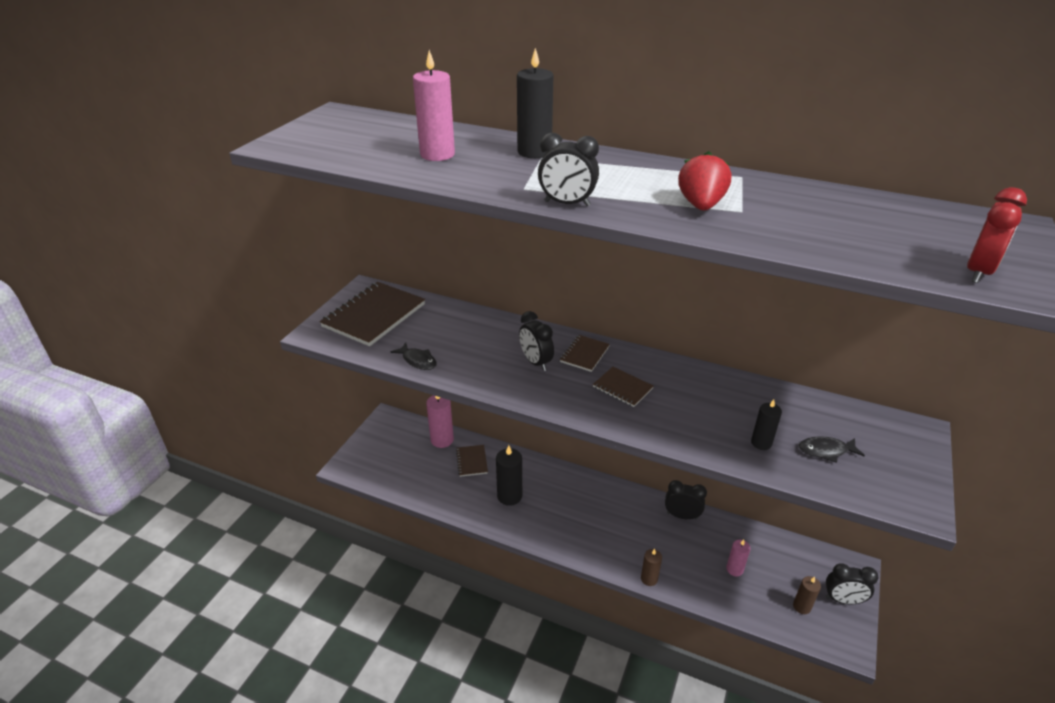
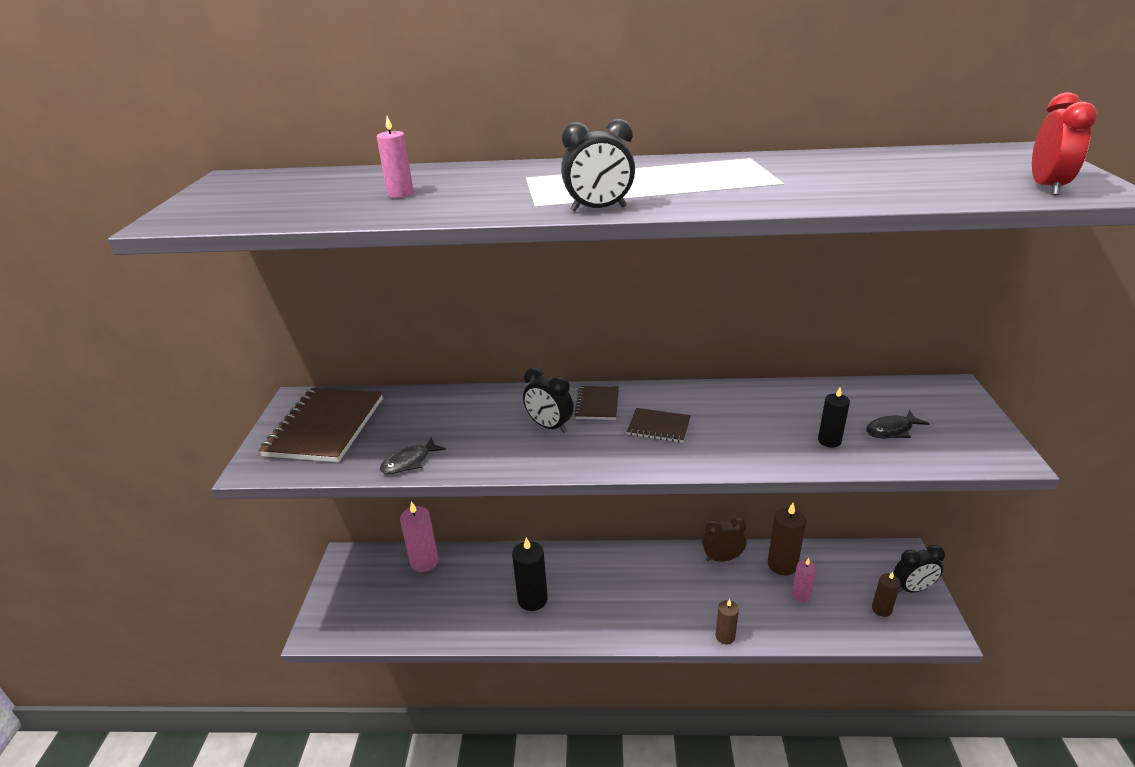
camera: 20 degrees left, 5 degrees down
(418, 360) = (409, 462): black fish -> black fish turned 120 degrees clockwise
(437, 154) = (400, 194): pink candle -> pink candle, size x0.61
(472, 461) = (471, 575): brown notebook -> none
(534, 152) = (513, 173): black candle -> none
(682, 515) = (722, 558): black clock -> brown clock
(701, 205) = (739, 185): red strawberry -> none
(732, 539) = (782, 565): none -> brown candle

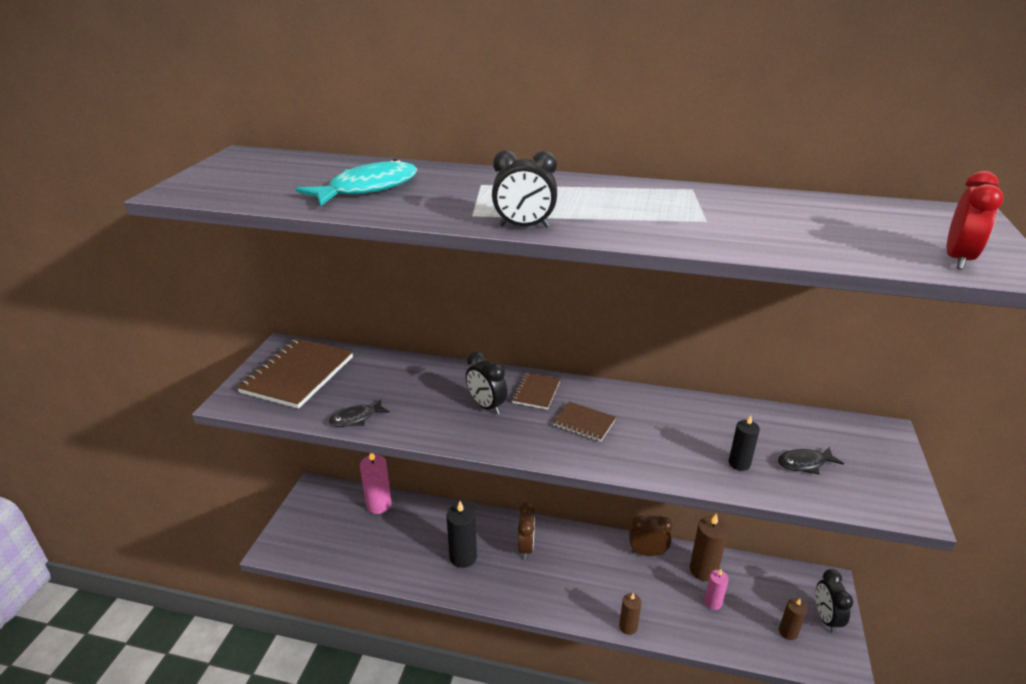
camera: 10 degrees right, 0 degrees up
(400, 194) = (367, 188): pink candle -> turquoise fish
(596, 576) = (526, 547): none -> brown clock
(912, 588) = (826, 618): black clock -> black clock turned 90 degrees clockwise

